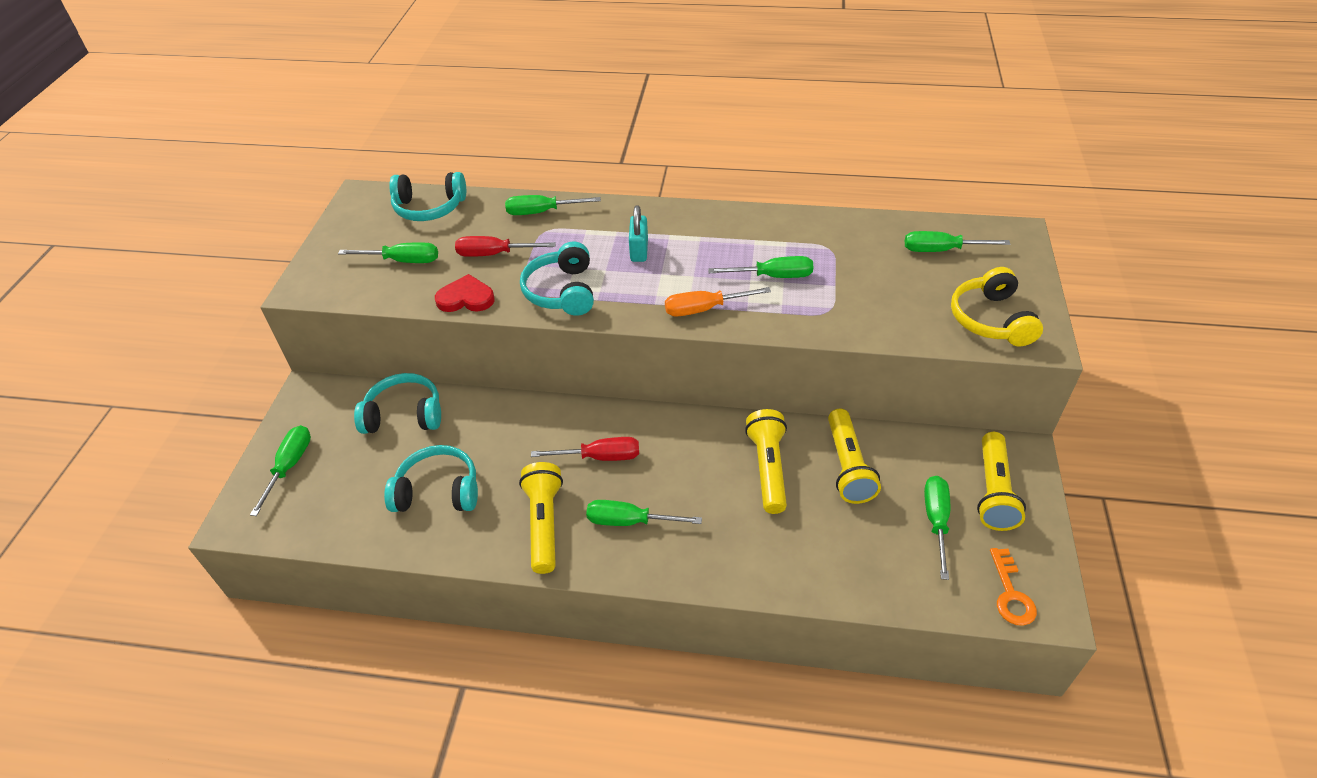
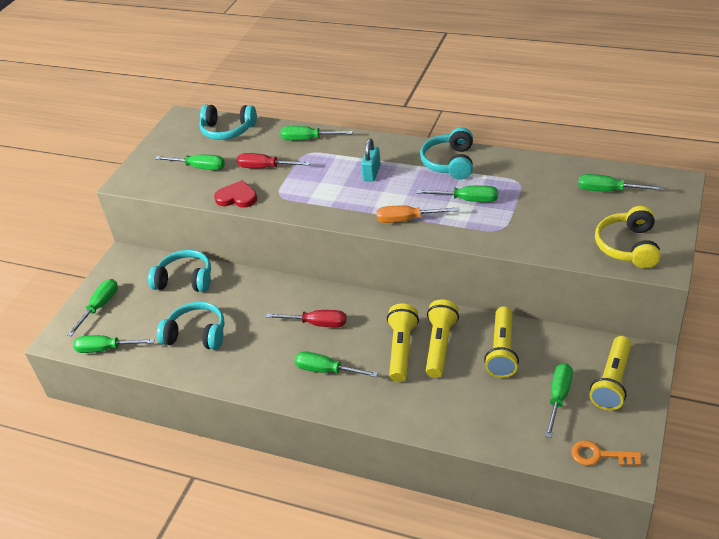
camera: 15 degrees right, 5 degrees down
(311, 528) = (106, 349): none -> green screwdriver
(544, 523) = (265, 365): yellow flashlight -> yellow flashlight (402, 349)
(562, 291) = (306, 198): turquoise headphones -> turquoise headphones (450, 162)
(1011, 593) = (599, 455): orange key -> orange key turned 90 degrees clockwise

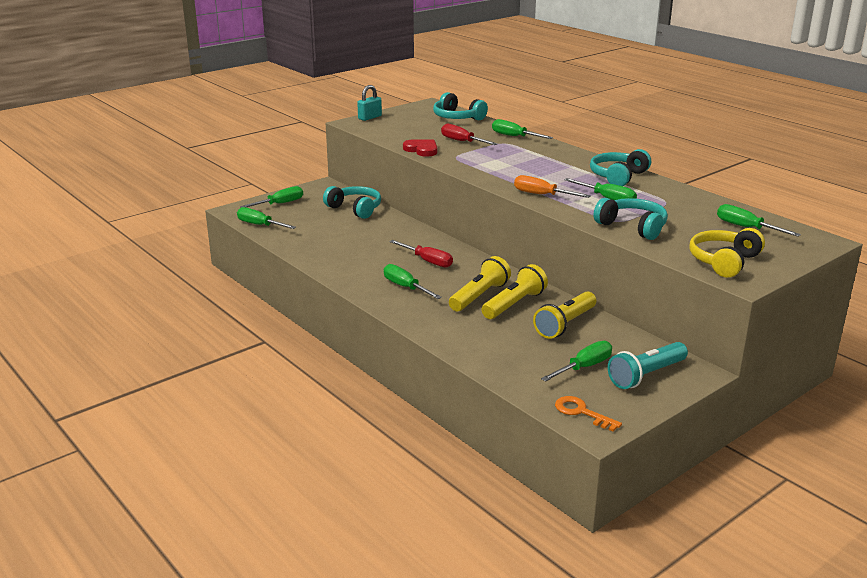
camera: 25 degrees right, 15 degrees down
(196, 334) = (331, 238): turquoise headphones -> turquoise headphones (632, 227)
(200, 167) = (413, 129): green screwdriver -> none
(372, 173) = (544, 165): turquoise padlock -> turquoise padlock (370, 117)
(612, 382) = (646, 375): yellow flashlight -> turquoise flashlight

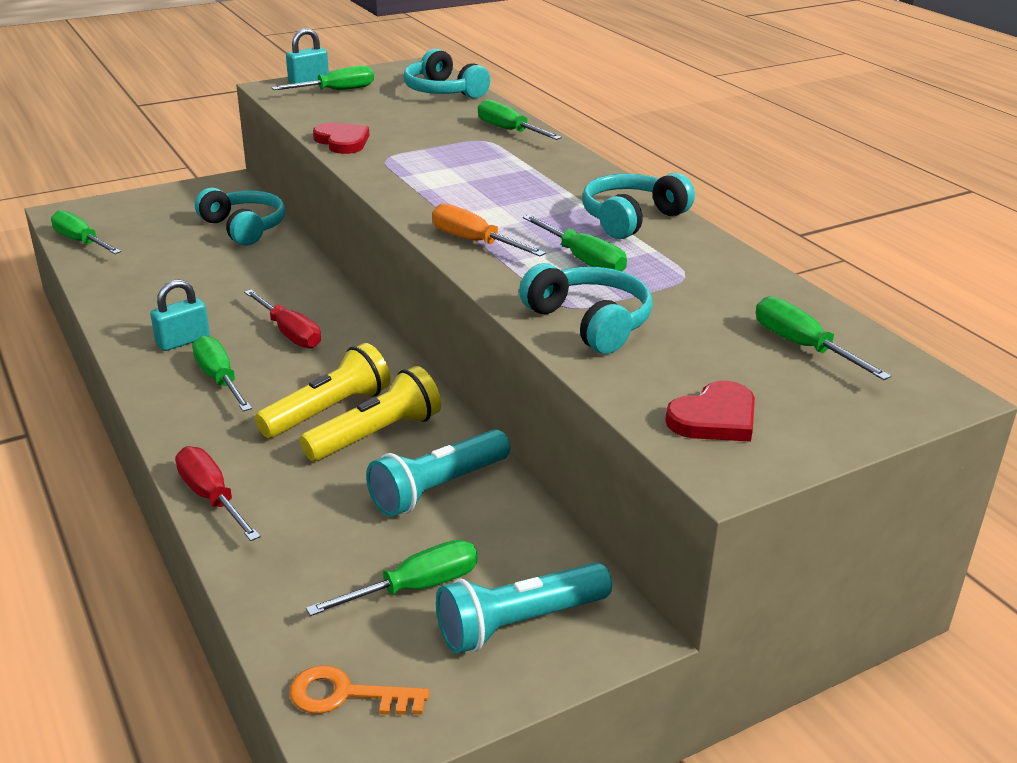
camera: 10 degrees right, 5 degrees up
(280, 204) = (139, 208): green screwdriver -> green screwdriver (337, 91)
(368, 271) = (183, 341): none -> turquoise padlock
(462, 141) = (418, 132): red screwdriver -> red screwdriver (211, 497)
(565, 324) = (437, 488): yellow flashlight -> turquoise flashlight
(582, 412) = (347, 695): orange key -> orange key turned 45 degrees counterclockwise
(724, 261) = (714, 418): yellow headphones -> red heart

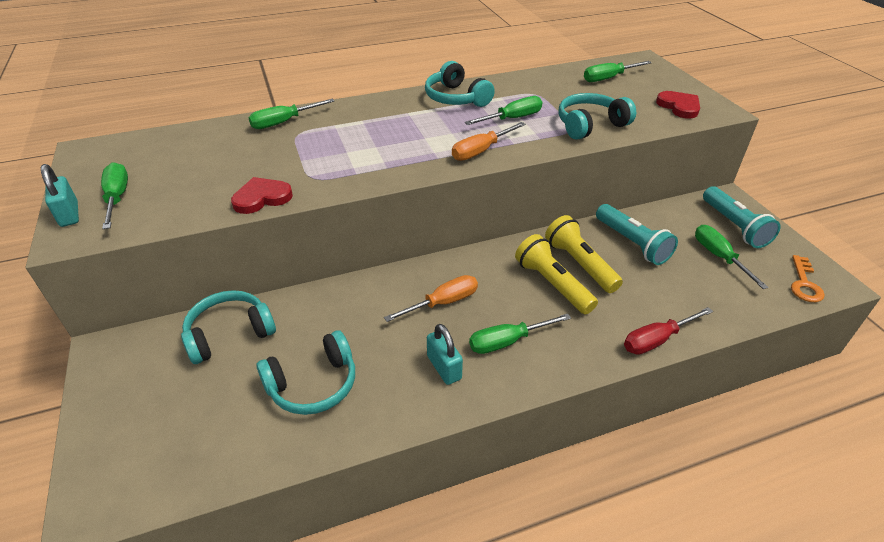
camera: 80 degrees left, 10 degrees up
(81, 241) = (193, 476): green screwdriver -> none
(290, 333) = (443, 302): red screwdriver -> orange screwdriver
(443, 91) = (169, 143): turquoise headphones -> turquoise headphones (313, 384)

